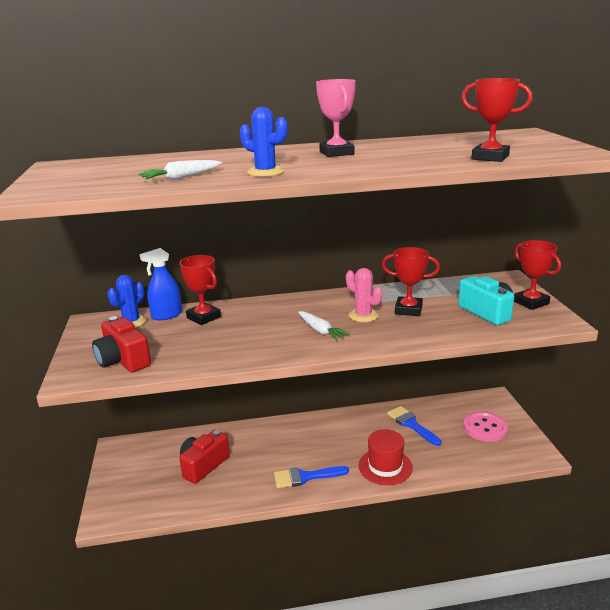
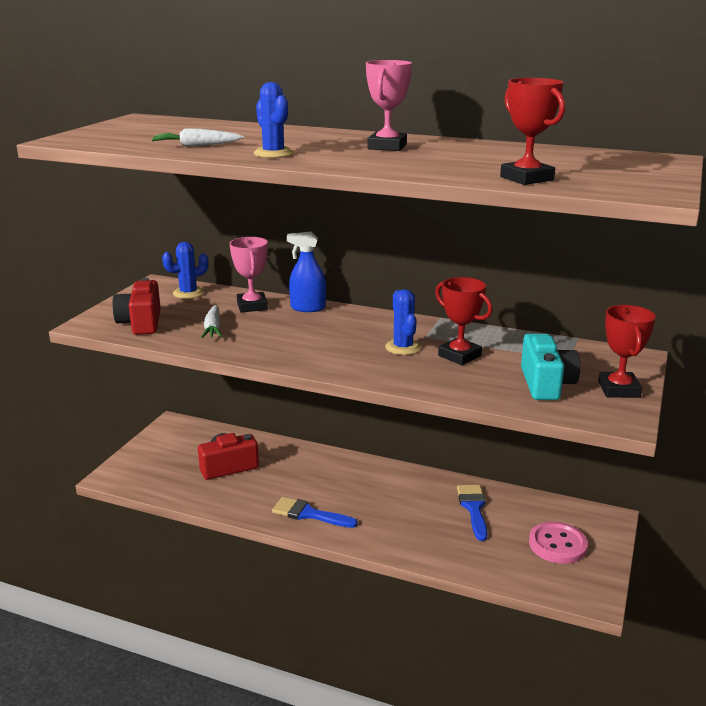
camera: 30 degrees right, 0 degrees up
(166, 315) = (223, 295): blue spray bottle -> blue spray bottle (307, 308)
(203, 317) = (252, 306): red trophy -> pink trophy
(321, 331) = (340, 349): white carrot -> white carrot (213, 328)
(363, 315) = (403, 347): pink cactus -> blue cactus
(385, 466) = (398, 537): red hat -> none

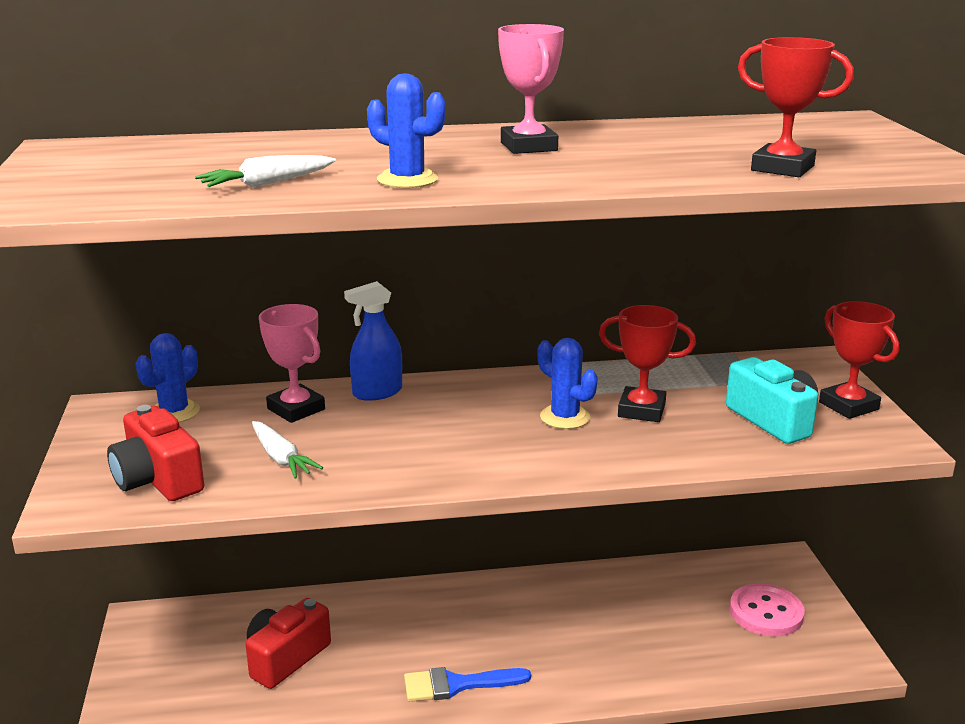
camera: 30 degrees left, 0 degrees up
(473, 508) = (642, 601): blue brush -> none

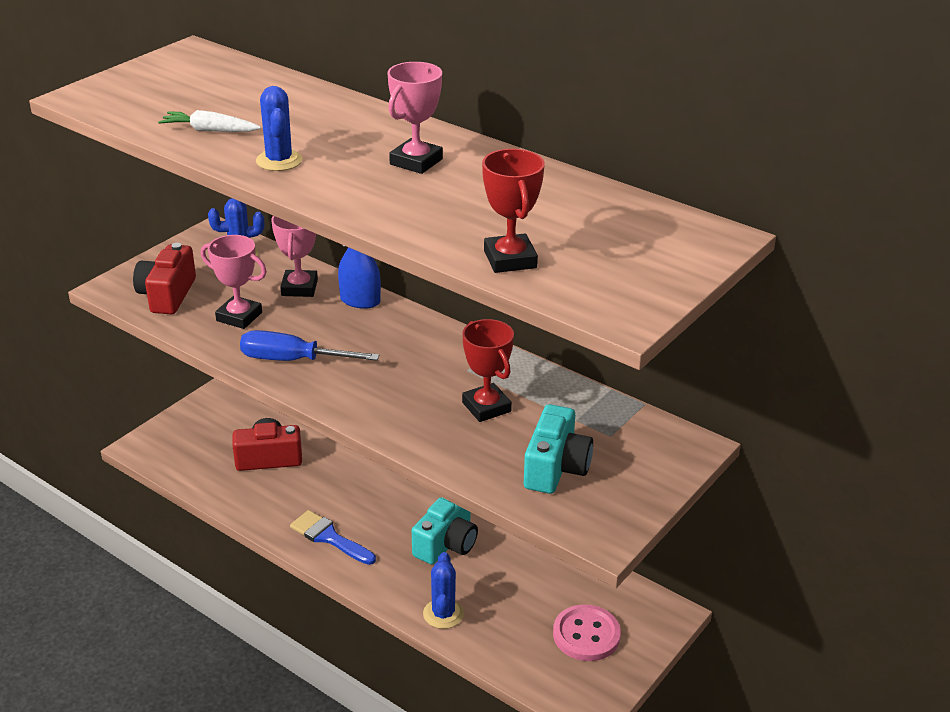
camera: 45 degrees right, 10 degrees up
(281, 458) = (239, 317): white carrot -> pink trophy
(411, 463) = (293, 360): none -> blue screwdriver
(562, 620) = (446, 543): none -> turquoise camera
(565, 417) = (430, 383): blue cactus -> blue cactus (443, 614)
(848, 406) = (633, 492): red trophy -> none

